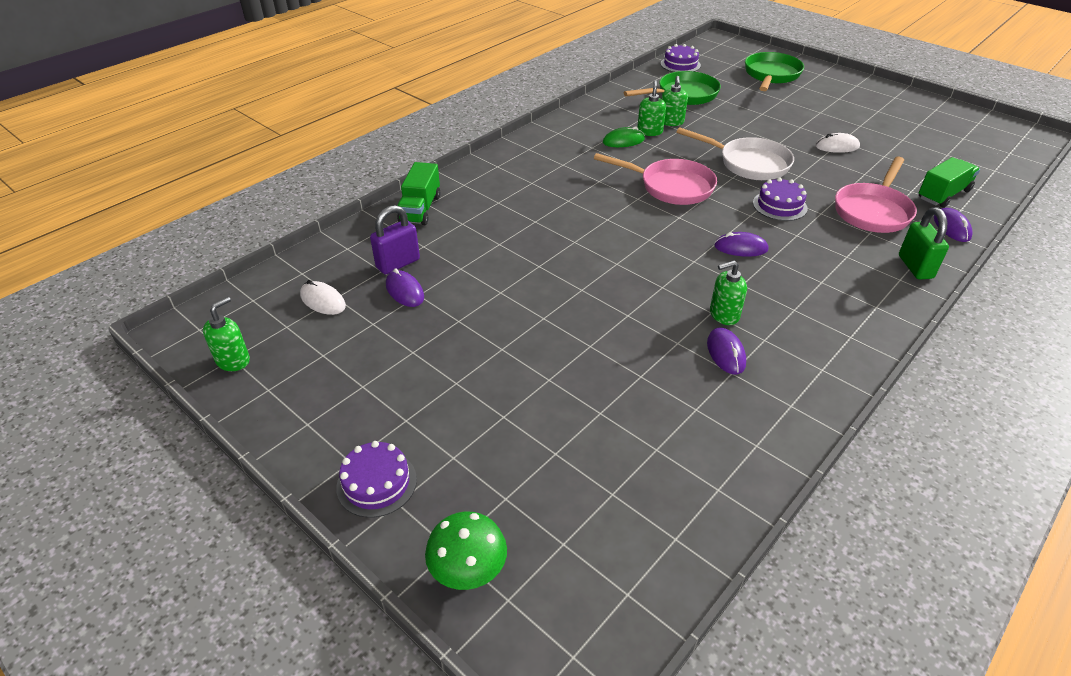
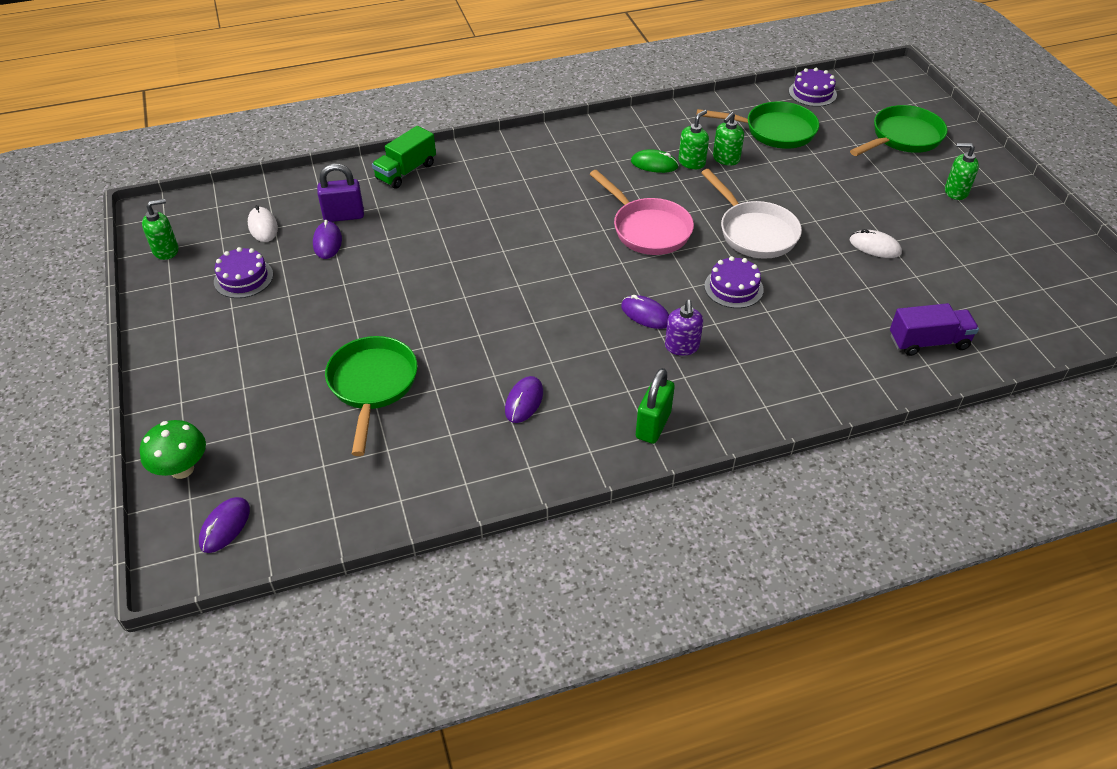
camera: 30 degrees right, 5 degrees up
(376, 483) = (180, 382): purple cake -> purple cake (243, 278)
(581, 398) = (372, 386): none -> green pan
(724, 315) = (559, 368): green soap dispenser -> green soap dispenser (955, 192)
(794, 261) = (682, 347): none -> purple soap dispenser
(873, 211) = (825, 329): pink pan -> none
(915, 267) = (796, 401): green padlock -> green padlock (653, 425)
(943, 194) = (928, 342): green truck -> purple truck
(951, 227) = (890, 379): purple mouse -> purple mouse (225, 526)

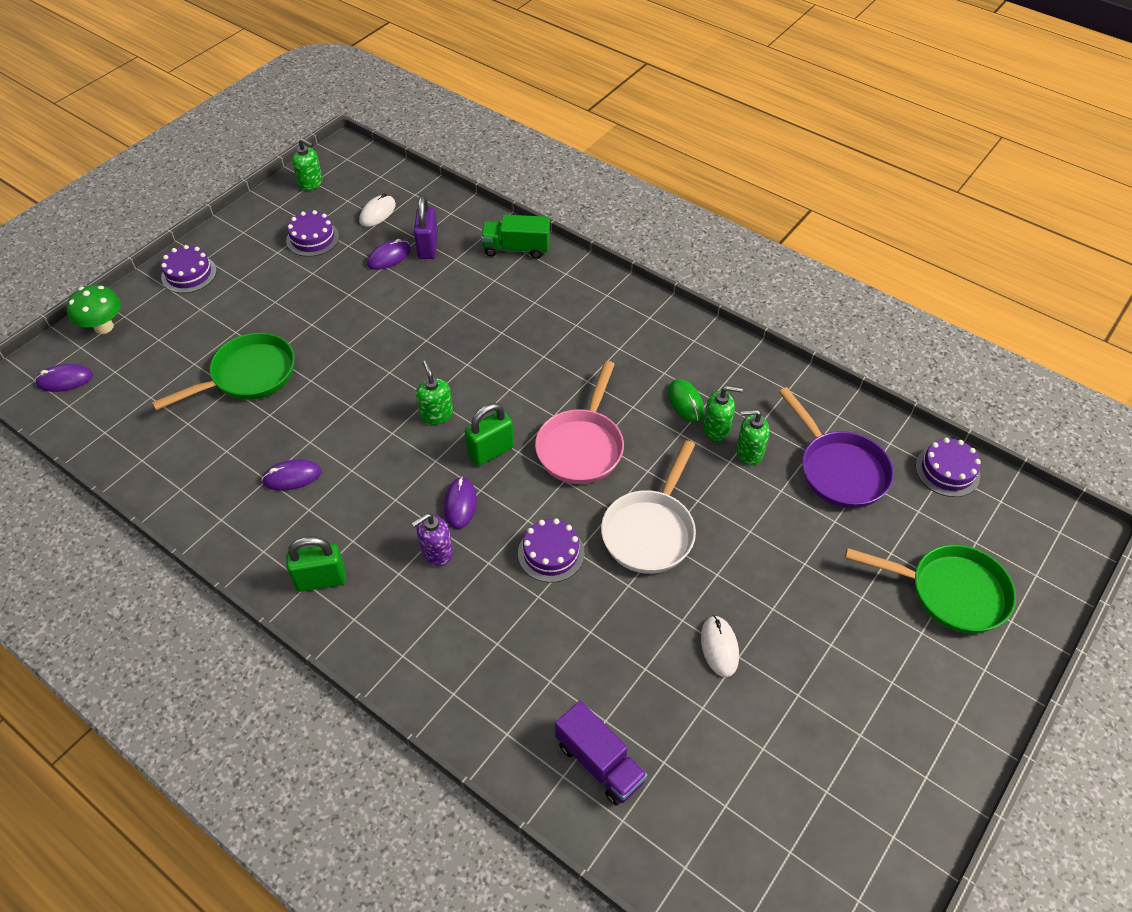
camera: 55 degrees right, 5 degrees up
(184, 378) = (189, 274): none -> purple cake
(344, 216) = (428, 247): purple padlock -> purple padlock turned 45 degrees clockwise
(608, 276) = (491, 451): none -> green padlock
(774, 131) = (839, 469): green pan -> purple pan
(955, 192) = (895, 688): green soap dispenser -> green soap dispenser (436, 414)

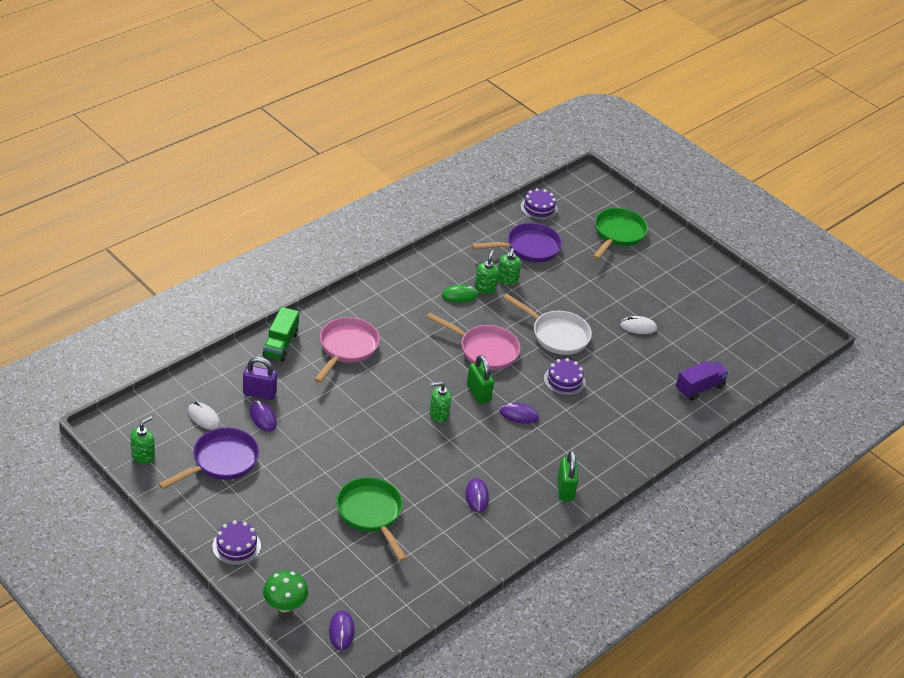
camera: 85 degrees left, 10 degrees down
(312, 238) = (221, 461): purple cake -> purple pan
(436, 552) = (554, 431): purple soap dispenser -> none
(531, 306) = (346, 348): none -> pink pan

